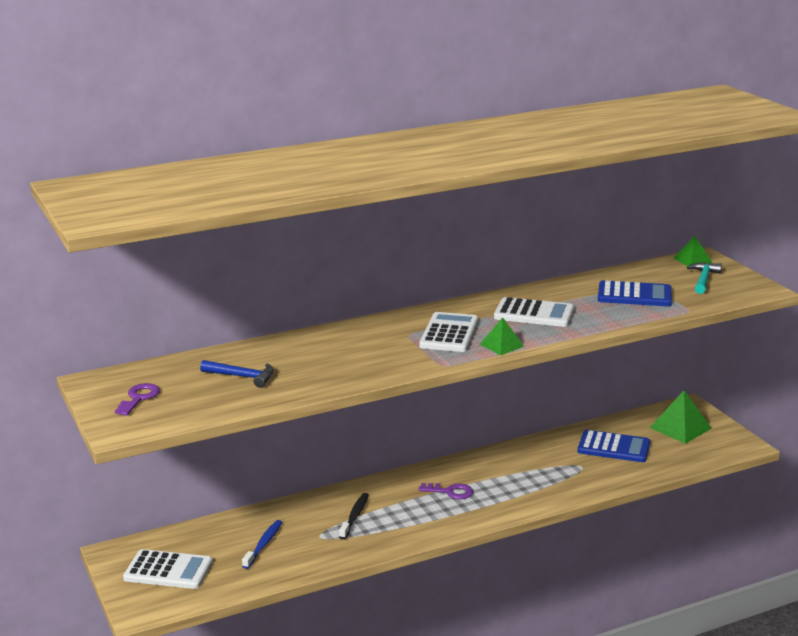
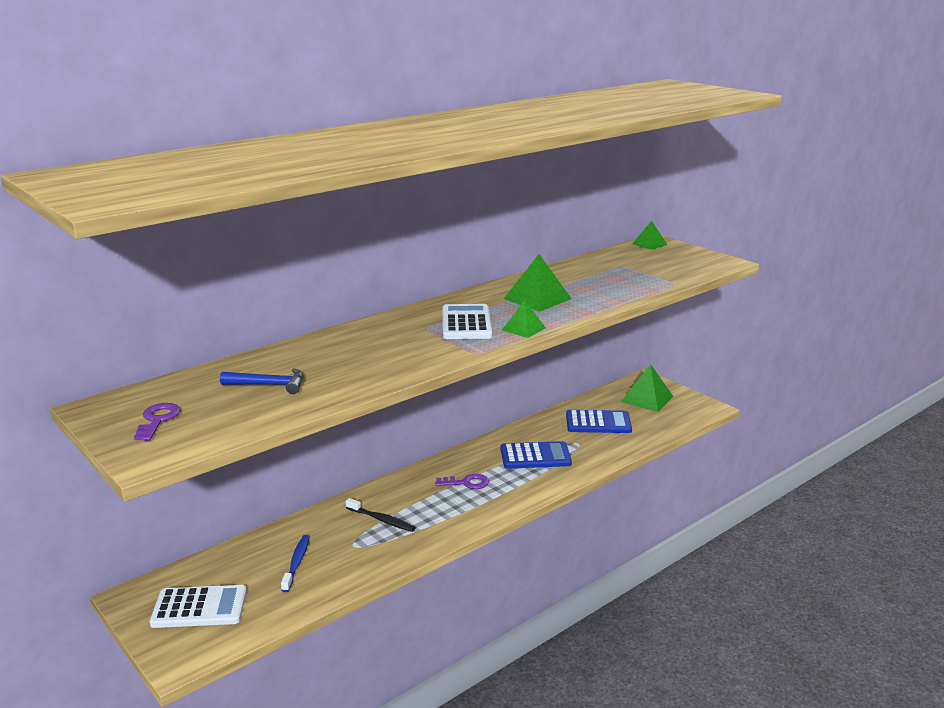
camera: 15 degrees left, 0 degrees up
(354, 516) = (381, 520): black toothbrush -> black toothbrush turned 120 degrees clockwise
(534, 313) = (537, 298): white calculator -> green pyramid
(634, 295) = (618, 275): blue calculator -> blue calculator (535, 456)
(703, 279) = (670, 258): turquoise hammer -> none

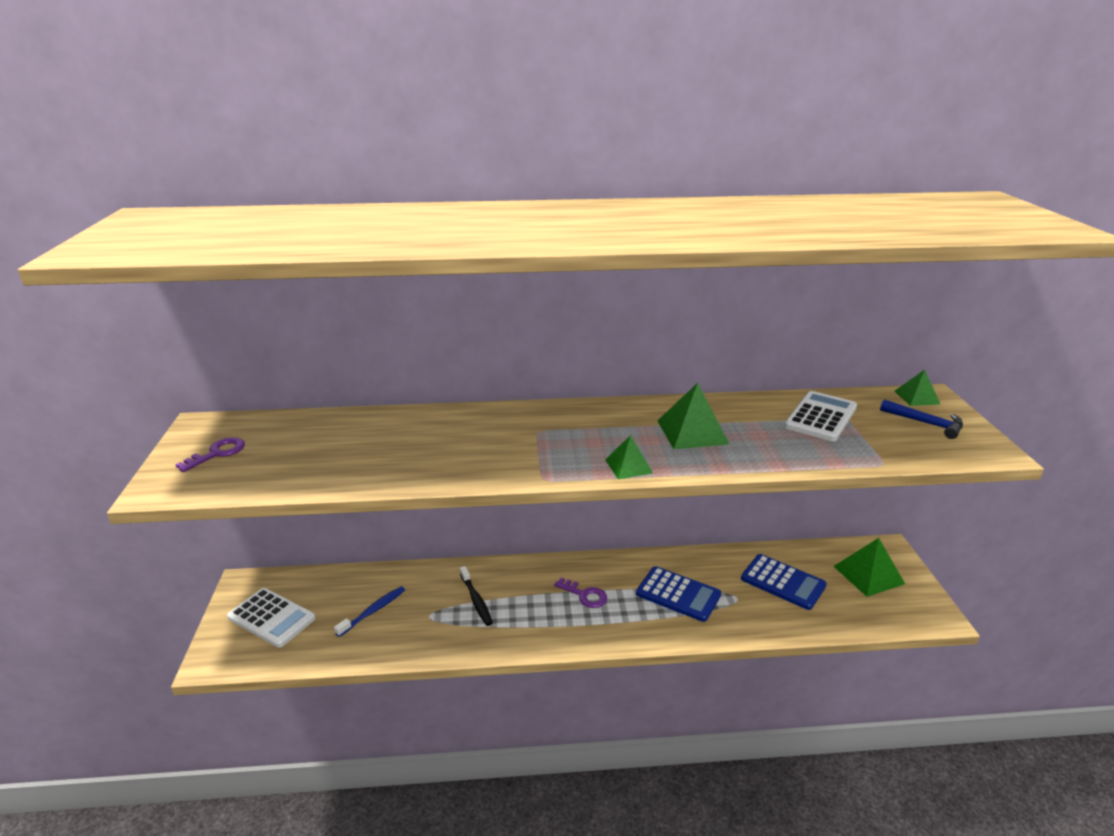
camera: 35 degrees right, 5 degrees up
(269, 385) = (334, 449): blue hammer -> blue hammer (926, 423)
(466, 323) = (582, 439): white calculator -> white calculator (820, 417)

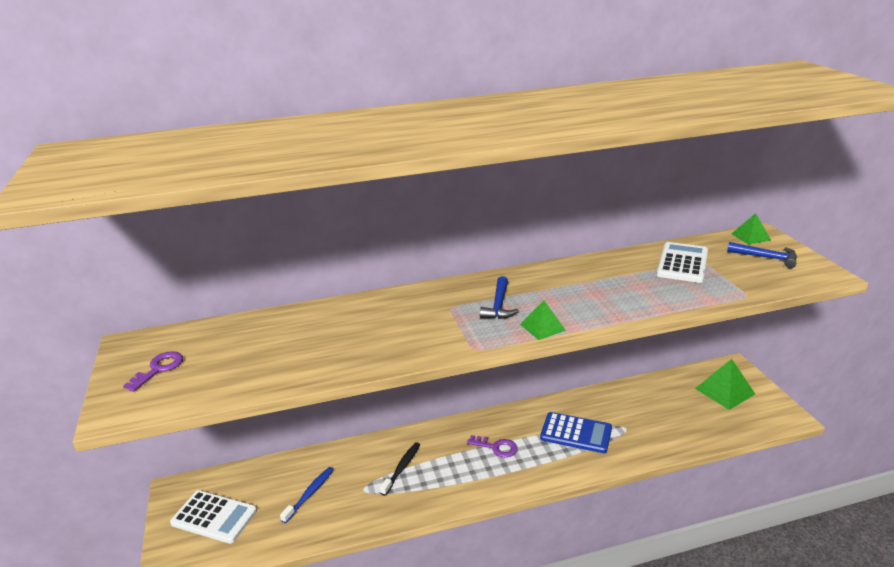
camera: 10 degrees left, 0 degrees up
(476, 600) = (402, 468): black toothbrush -> black toothbrush turned 120 degrees counterclockwise
(590, 436) = (499, 305): none -> blue hammer
(692, 432) = (583, 290): green pyramid -> none
(783, 582) = (658, 408): blue calculator -> none

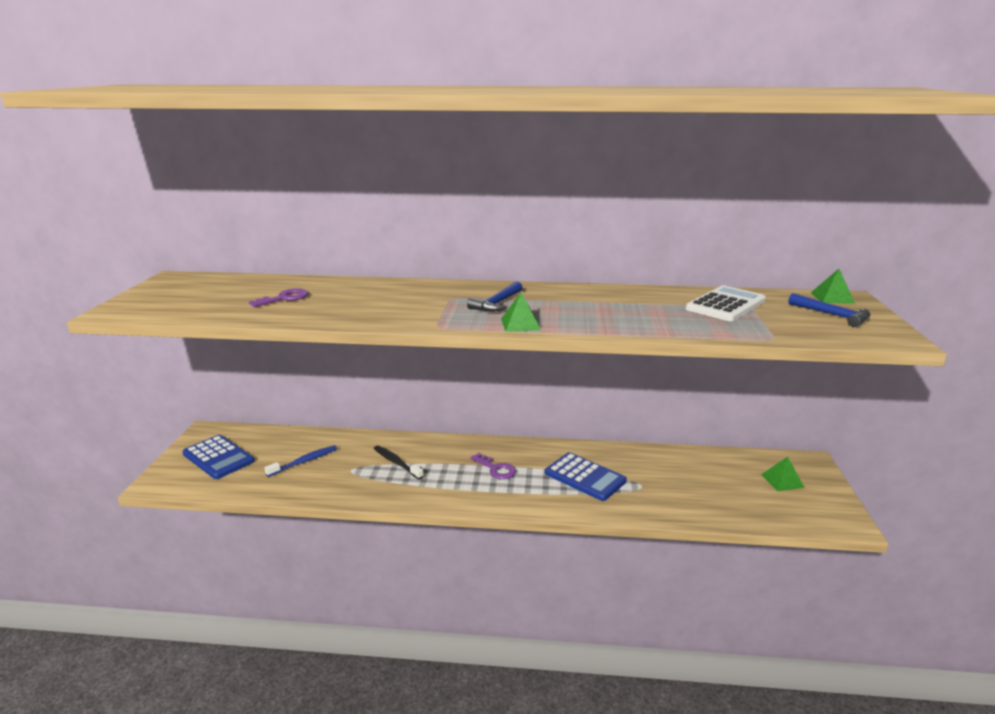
camera: 20 degrees right, 5 degrees down
(158, 369) = (174, 294): purple key -> purple key (284, 298)
(214, 517) = (218, 457): white calculator -> blue calculator
(402, 468) = (396, 463): black toothbrush -> black toothbrush turned 90 degrees counterclockwise
(724, 391) = (782, 480): green pyramid -> green pyramid, size x0.61

